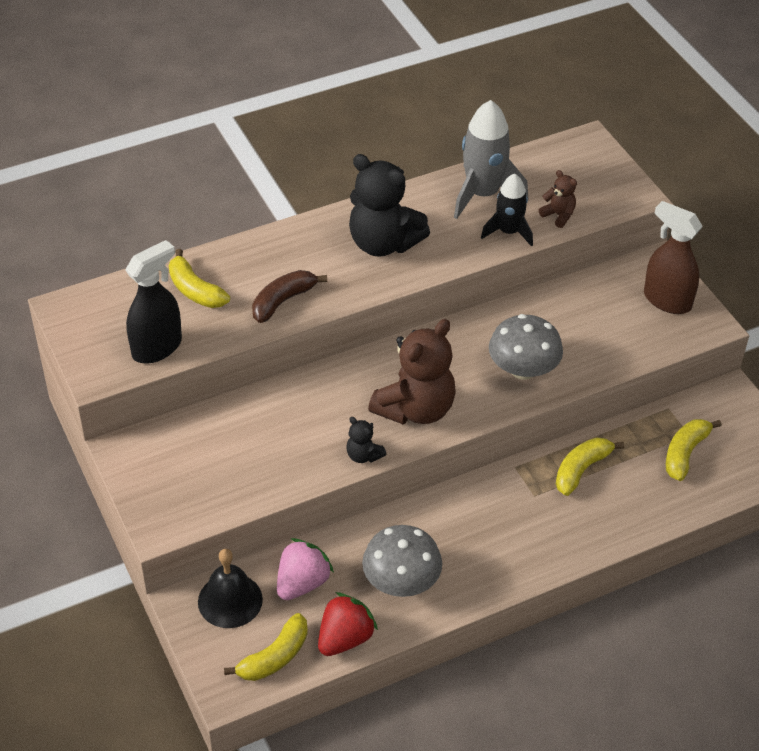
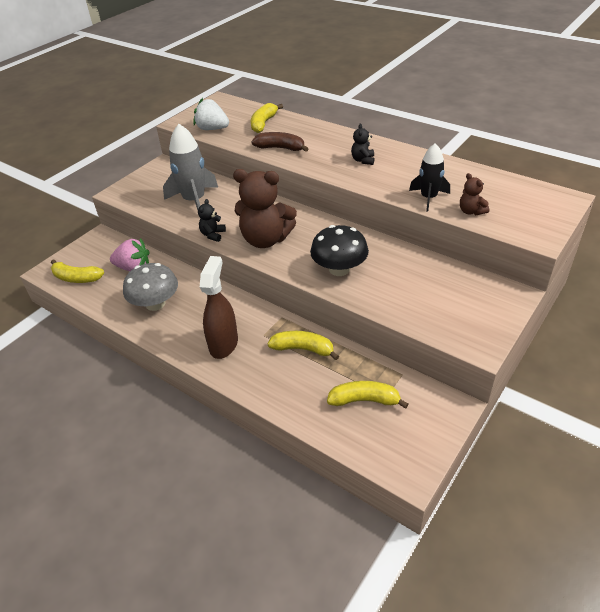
camera: 65 degrees right, 5 degrees down
(157, 347) = (212, 129): black spray bottle -> white strawberry
(230, 600) = (109, 249): black bell -> none
(345, 638) = (101, 298): red strawberry -> none
(383, 243) = (363, 160): black teddy bear -> black teddy bear, size x0.45
(482, 194) = (451, 177): grey rocket -> grey rocket (194, 201)
(523, 369) = (339, 269): grey mushroom -> black mushroom
(558, 215) = (471, 211): brown teddy bear -> brown teddy bear turned 135 degrees clockwise
(666, 300) = (479, 313): brown spray bottle -> brown spray bottle (223, 344)

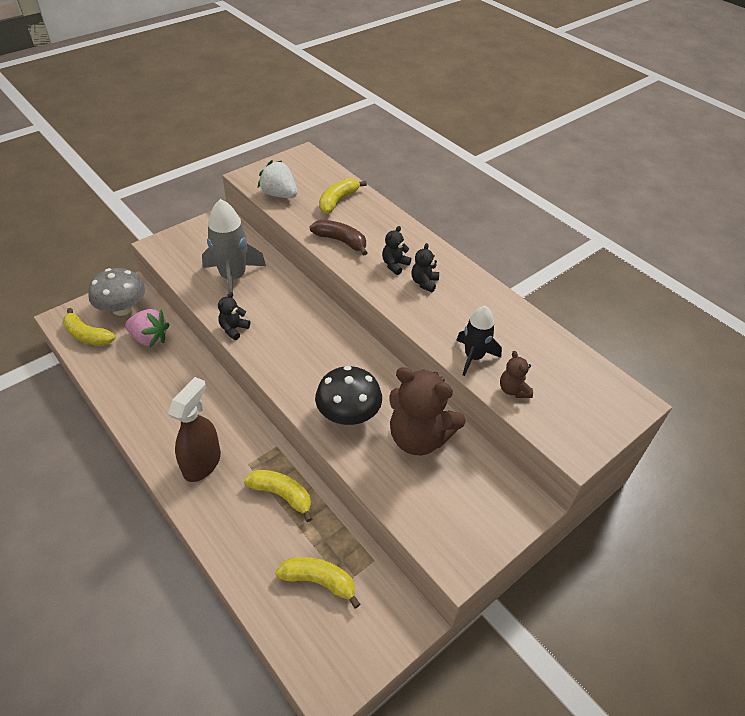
camera: 10 degrees right, 5 degrees up
(155, 304) = (153, 391): grey mushroom -> grey mushroom (122, 308)
(265, 239) = (286, 351): brown teddy bear -> brown teddy bear (419, 437)
(333, 154) = (394, 265): none -> black teddy bear

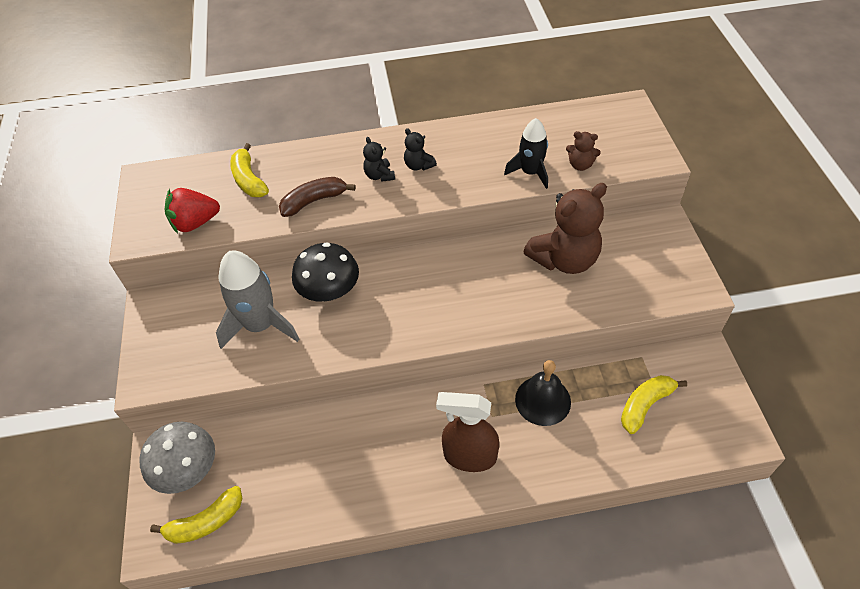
camera: 55 degrees left, 5 degrees up
(149, 338) = (259, 454): pink strawberry -> none
(202, 463) = (469, 456): brown spray bottle -> brown spray bottle turned 45 degrees counterclockwise
(233, 329) = (340, 351): black teddy bear -> none
(279, 195) = (195, 223): white strawberry -> red strawberry
(282, 495) = (543, 400): yellow banana -> black bell
(348, 414) = (510, 298): black mushroom -> black mushroom (329, 291)

